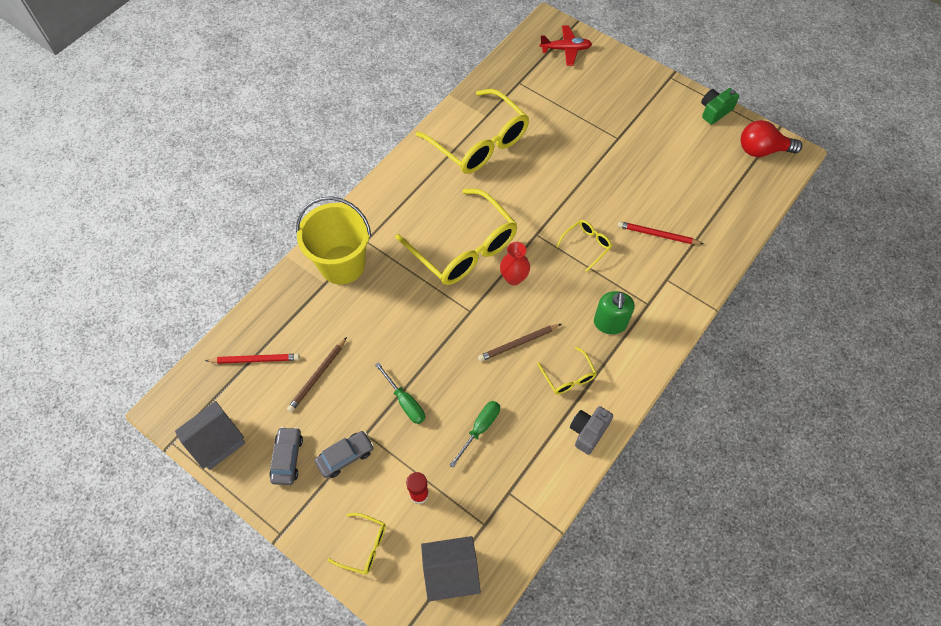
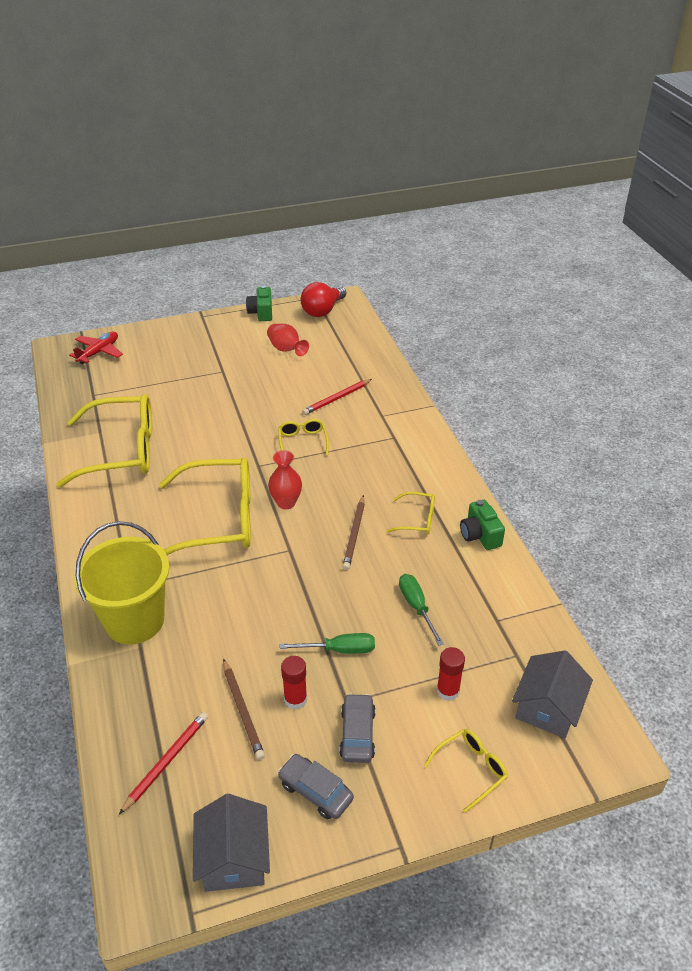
camera: 55 degrees left, 20 degrees down
(347, 401) = (295, 699): none -> red glue stick
(588, 432) = (480, 535): grey camera -> green camera
(610, 323) = (390, 467): green soap dispenser -> none
(684, 160) = (286, 350): none -> red vase

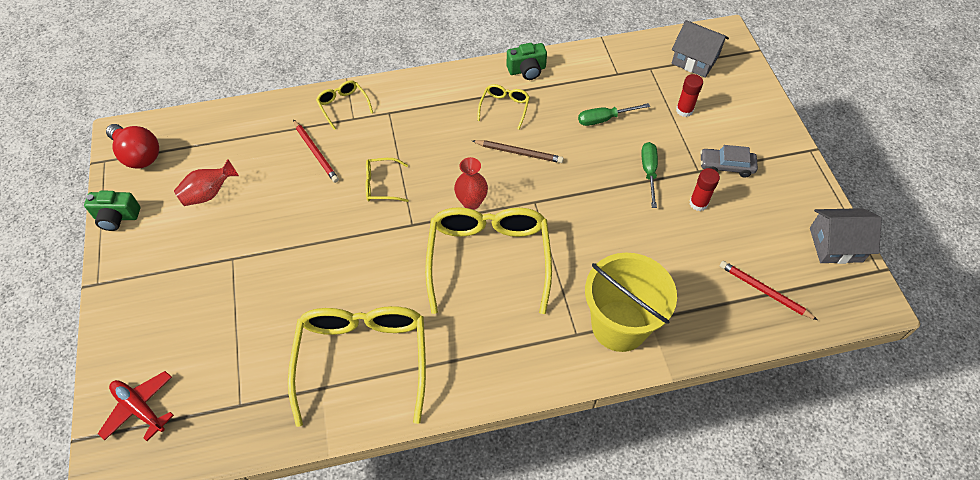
camera: 85 degrees left, 15 degrees up
(243, 710) = (711, 239): brown pencil -> none
(315, 791) = (777, 194): grey car -> none
(470, 770) = (748, 107): yellow glasses -> yellow glasses (343, 106)

